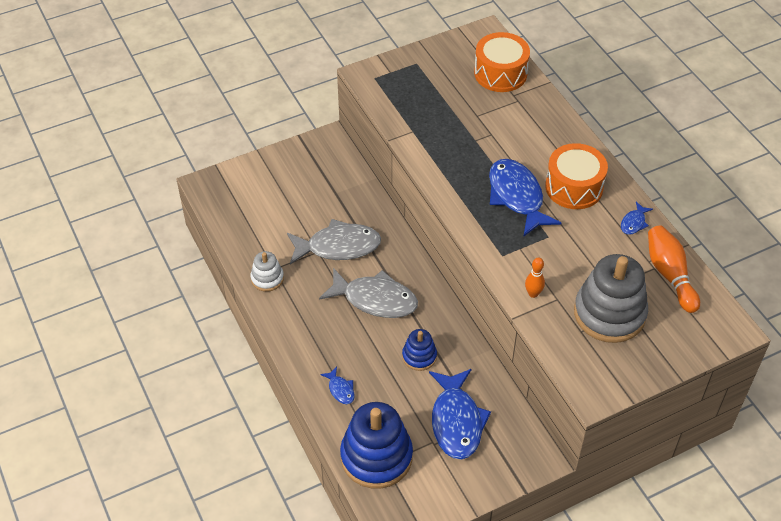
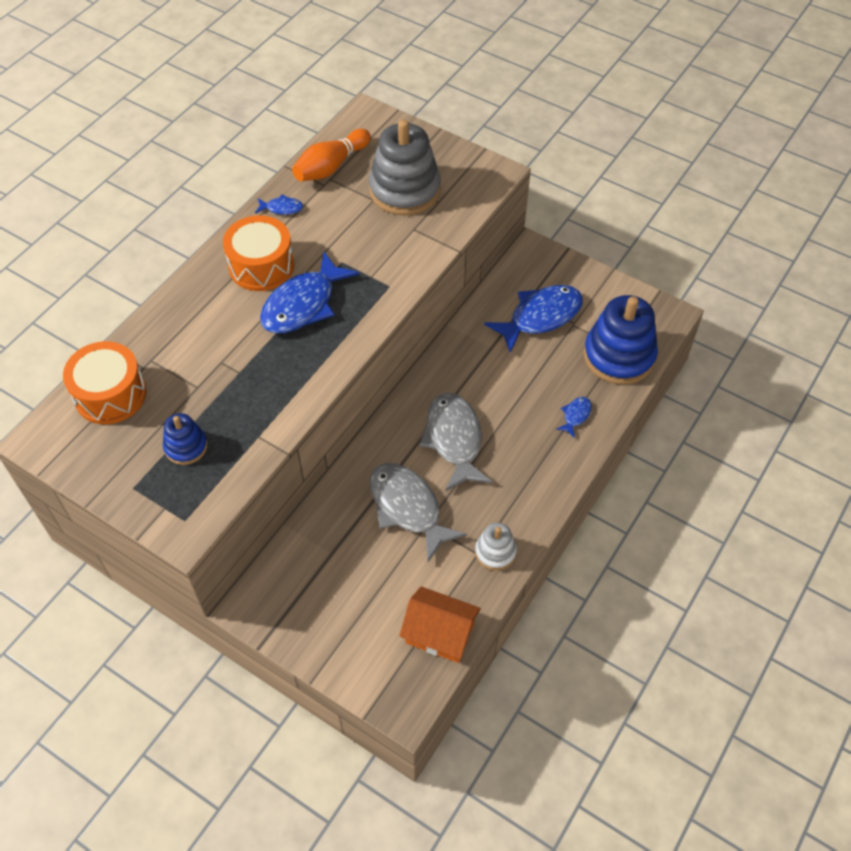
camera: 120 degrees left, 5 degrees up
(236, 222) = (440, 633): none -> orange house
(419, 356) = (494, 373): blue stacking toy -> blue stacking toy (186, 447)
(533, 293) = (420, 247): orange bowling pin -> none

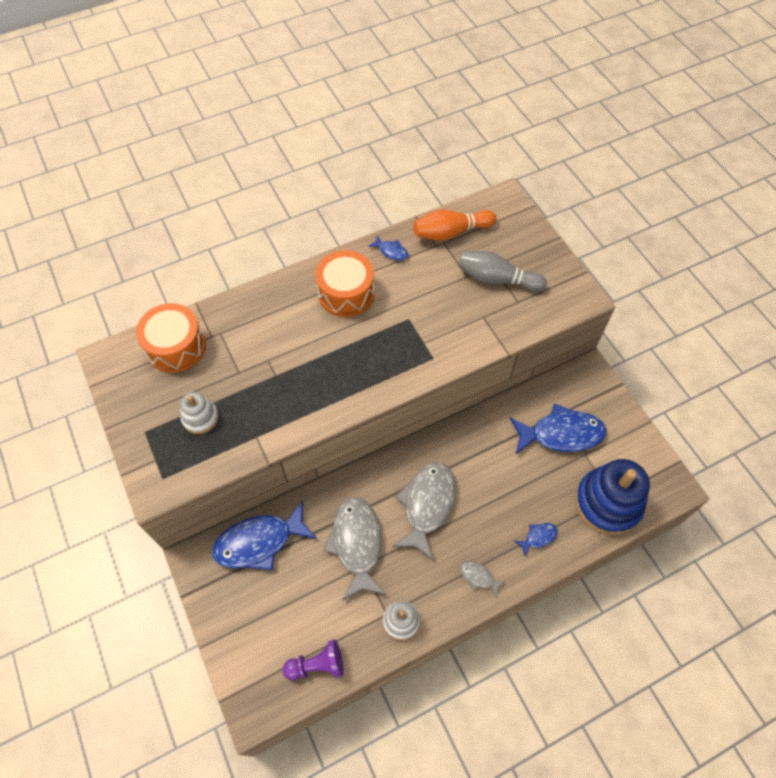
camera: 30 degrees right, 5 degrees up
(186, 447) = (200, 418): blue stacking toy -> white stacking toy
(303, 304) = (357, 341): blue fish -> blue fish (259, 542)
(404, 190) = (497, 279): grey stacking toy -> grey bowling pin
(440, 633) = (317, 665): orange house -> purple pawn
(543, 477) = (478, 577): none -> grey fish

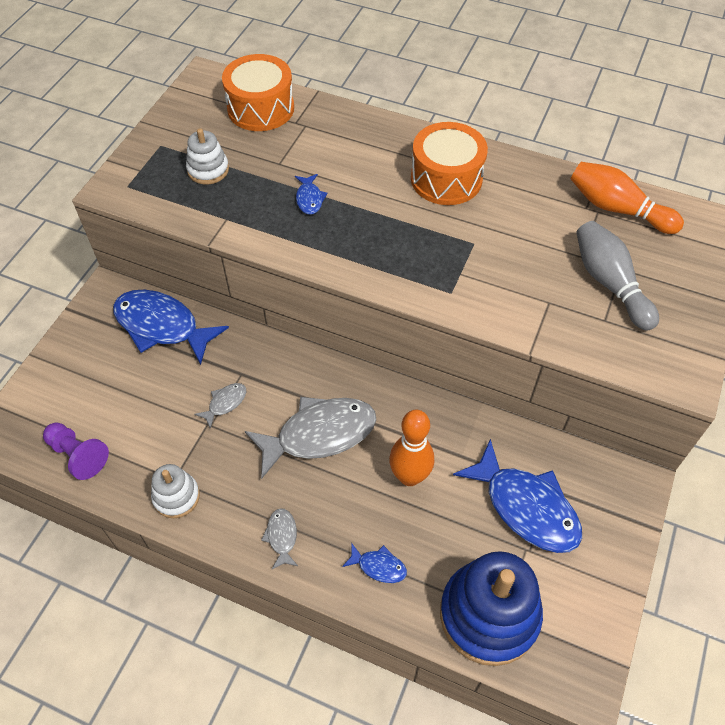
camera: 50 degrees right, 5 degrees down
(357, 544) = (225, 403): grey fish -> grey fish, size x0.45
(391, 251) = (534, 179): blue fish -> blue fish (309, 199)
(495, 477) = (409, 476): none -> orange bowling pin

